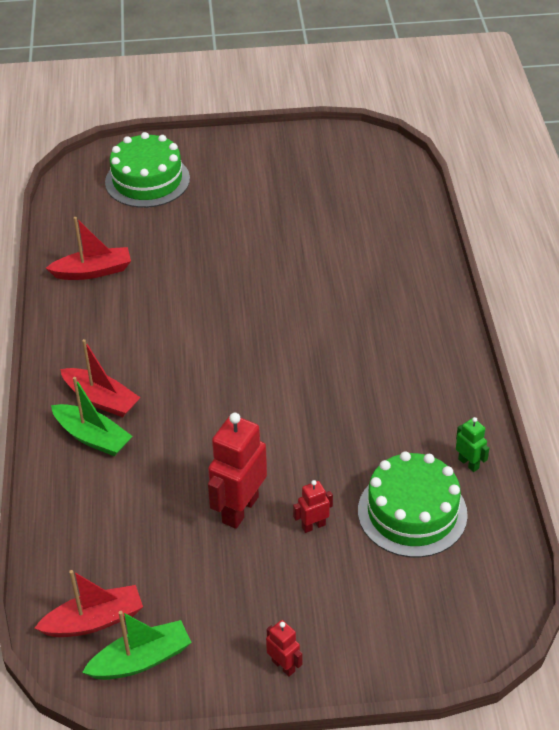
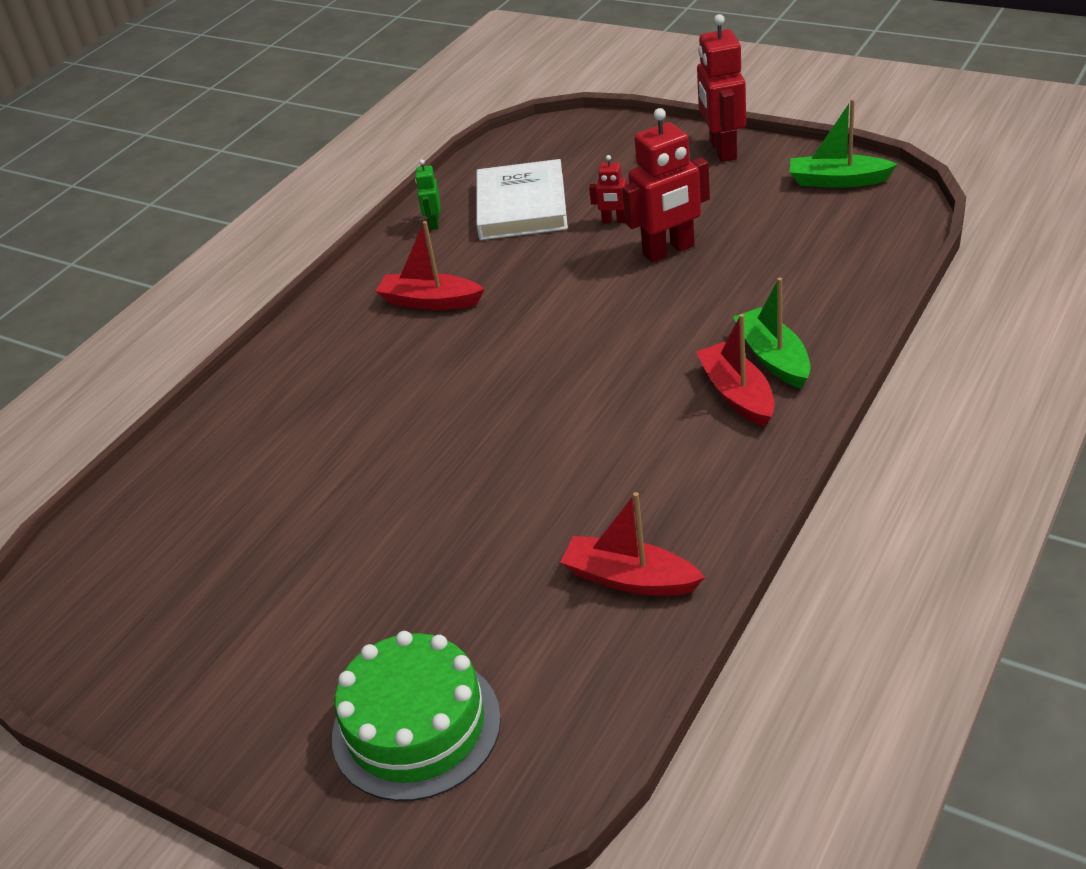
camera: 140 degrees left, 5 degrees down
(94, 620) = (864, 214): red boat -> red boat (430, 301)
(283, 666) = (722, 150): red robot -> red robot, size x2.02
(412, 512) = (521, 206): green cake -> white book

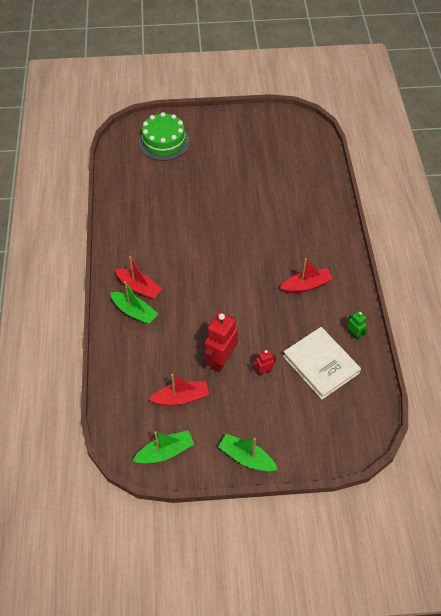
camera: 140 degrees right, 15 degrees up
(630, 579) = (132, 203): red boat -> red boat (181, 398)
(722, 150) = (246, 457): red robot -> green boat

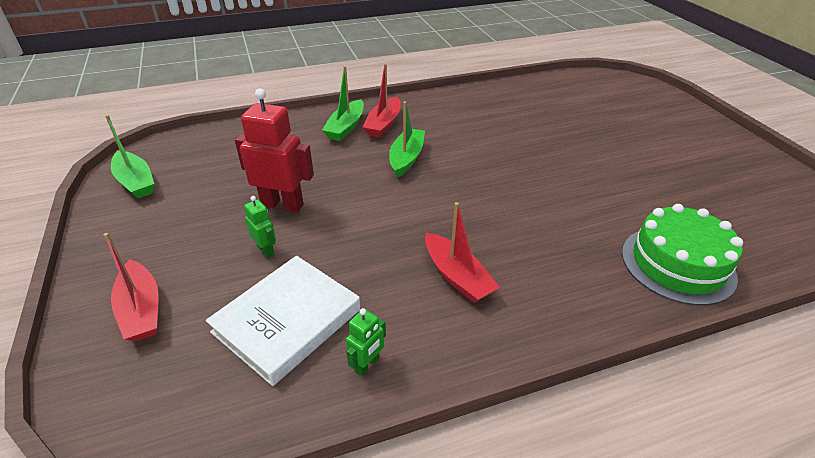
camera: 75 degrees right, 15 degrees down
(164, 142) = (630, 103): green cake -> green cake (677, 264)
(181, 398) = (218, 181): red boat -> red boat (141, 310)
(246, 457) = (109, 255): green boat -> green boat (406, 158)
(263, 371) = (266, 250): red robot -> green robot

